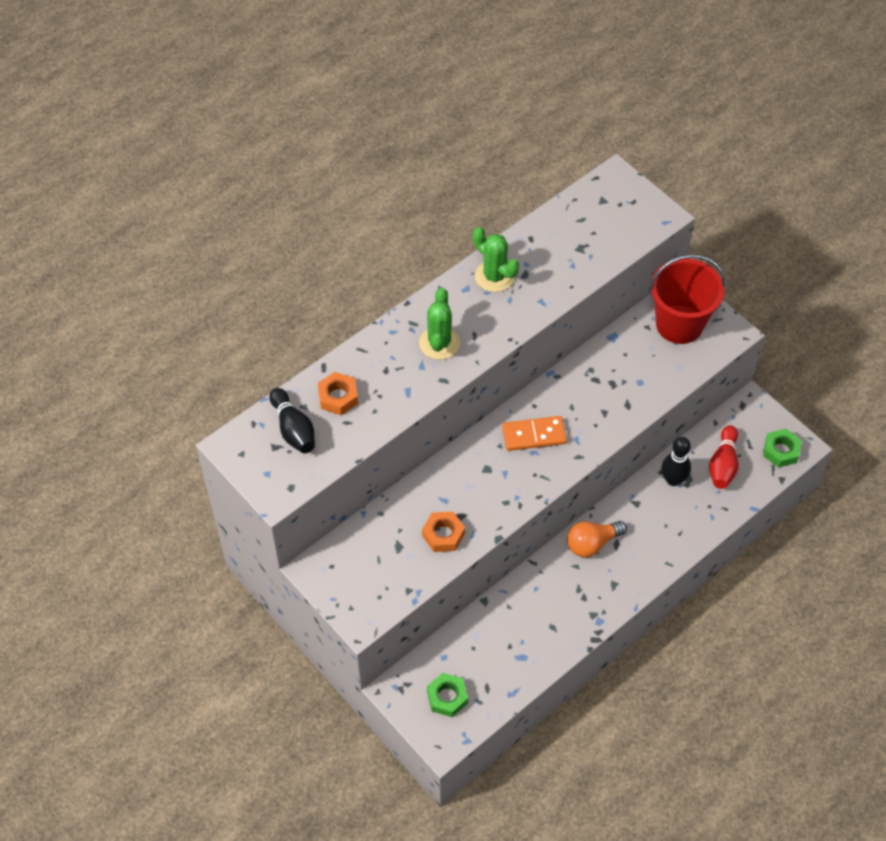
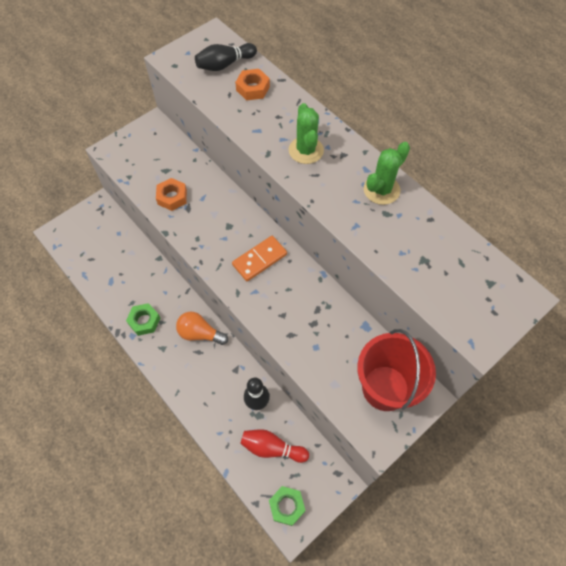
camera: 90 degrees right, 5 degrees up
(439, 343) = (306, 150): green cactus -> green cactus turned 75 degrees clockwise
(447, 697) = (88, 235): green nut -> green nut (144, 321)
(534, 435) = (259, 259): orange domino -> orange domino turned 60 degrees clockwise
(592, 543) = (200, 333): orange light bulb -> orange light bulb turned 45 degrees counterclockwise

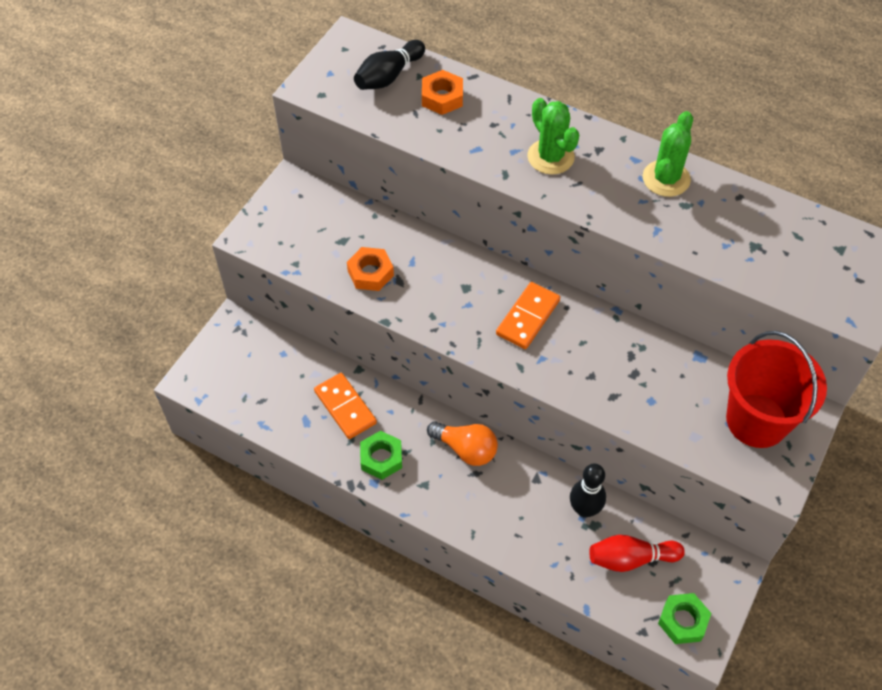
camera: 20 degrees left, 5 degrees down
(138, 280) = (345, 407): none -> orange domino
(200, 333) = (466, 449): orange light bulb -> orange light bulb turned 150 degrees counterclockwise

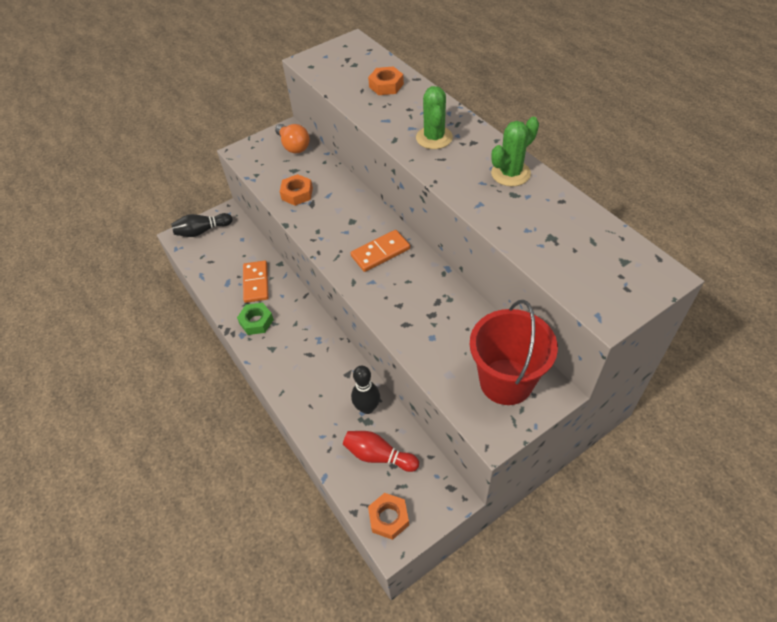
camera: 30 degrees right, 5 degrees down
(388, 76) = (360, 66): black bowling pin -> black bowling pin (202, 231)
(466, 449) = (313, 336): orange light bulb -> orange light bulb (293, 146)
(683, 621) = (389, 518): green nut -> orange nut

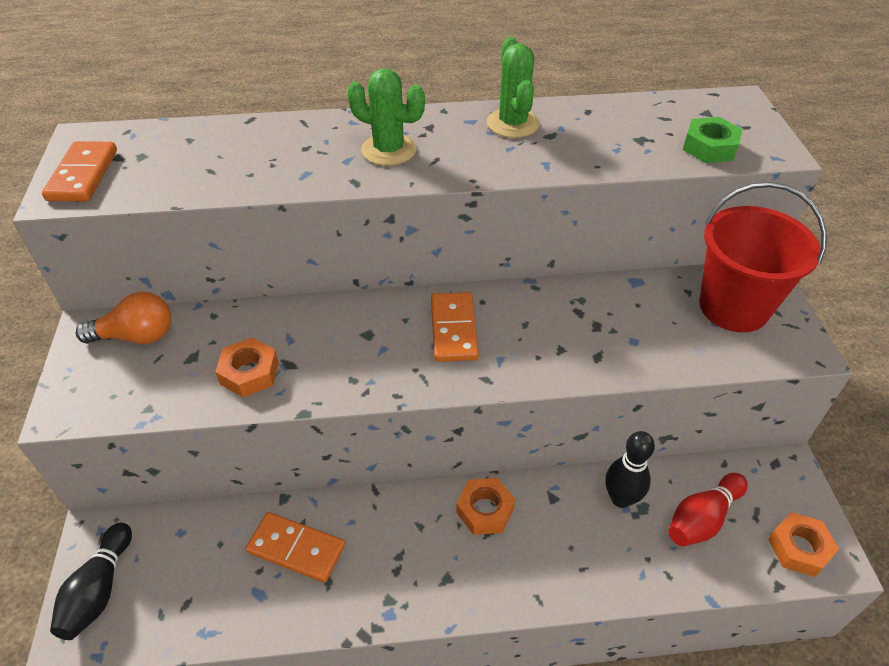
camera: 65 degrees left, 5 degrees down
(256, 321) = (377, 580): green nut -> green nut (709, 147)
(326, 57) = (83, 175): none -> orange domino
(386, 85) = (230, 147): orange nut -> orange nut (485, 510)

